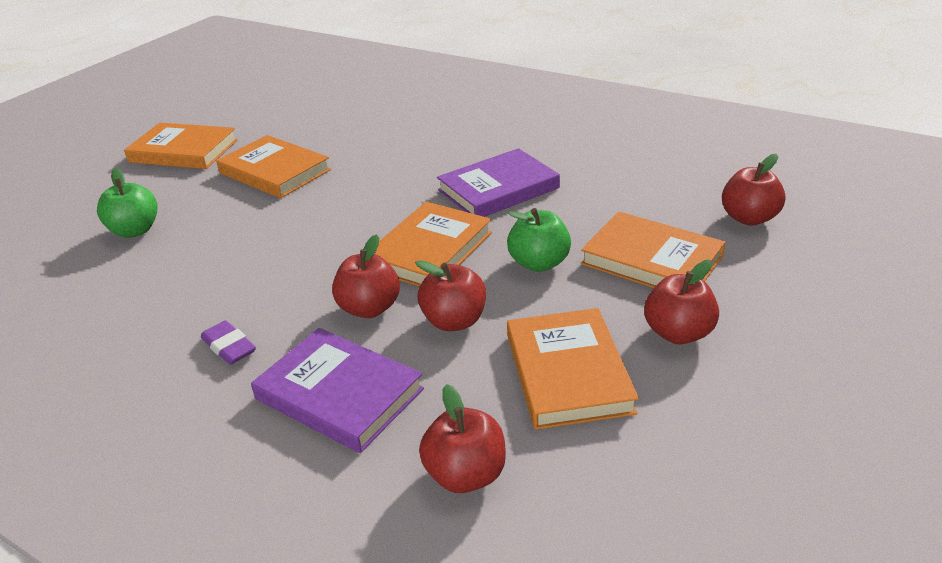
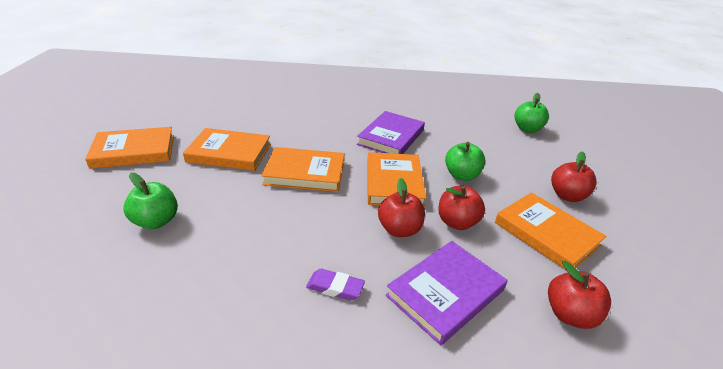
camera: 35 degrees left, 0 degrees up
(339, 394) = (445, 293): purple book -> purple book turned 45 degrees counterclockwise
(651, 260) = (512, 160): orange book -> orange book (305, 173)
(749, 218) = (527, 129): red apple -> green apple

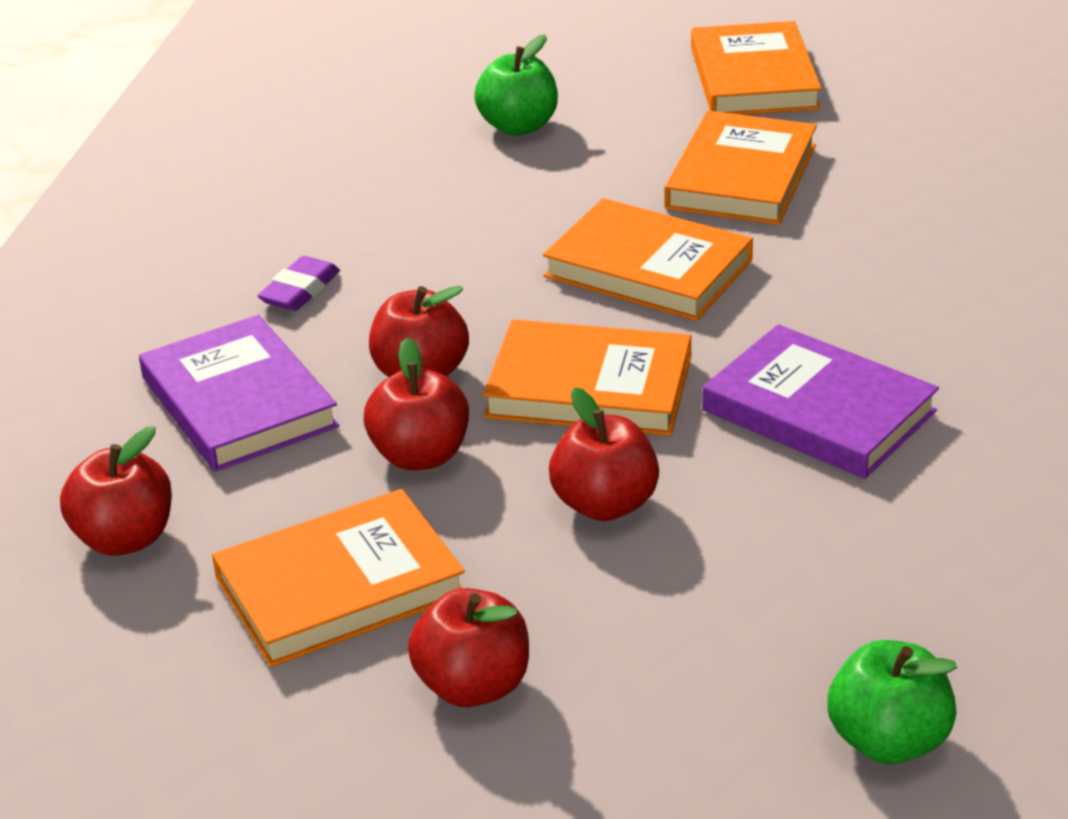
camera: 105 degrees right, 0 degrees up
(305, 173) = (648, 269): orange book -> orange book turned 75 degrees counterclockwise
(461, 175) = (605, 504): green apple -> red apple

